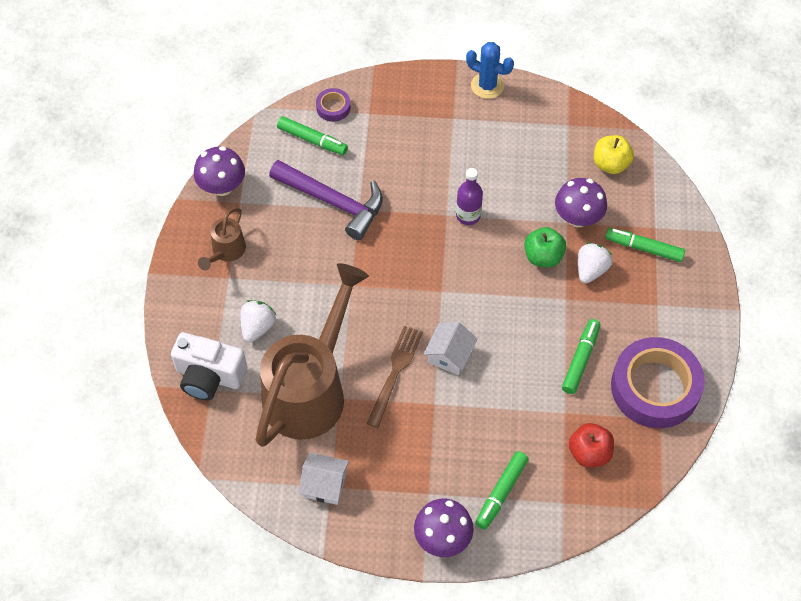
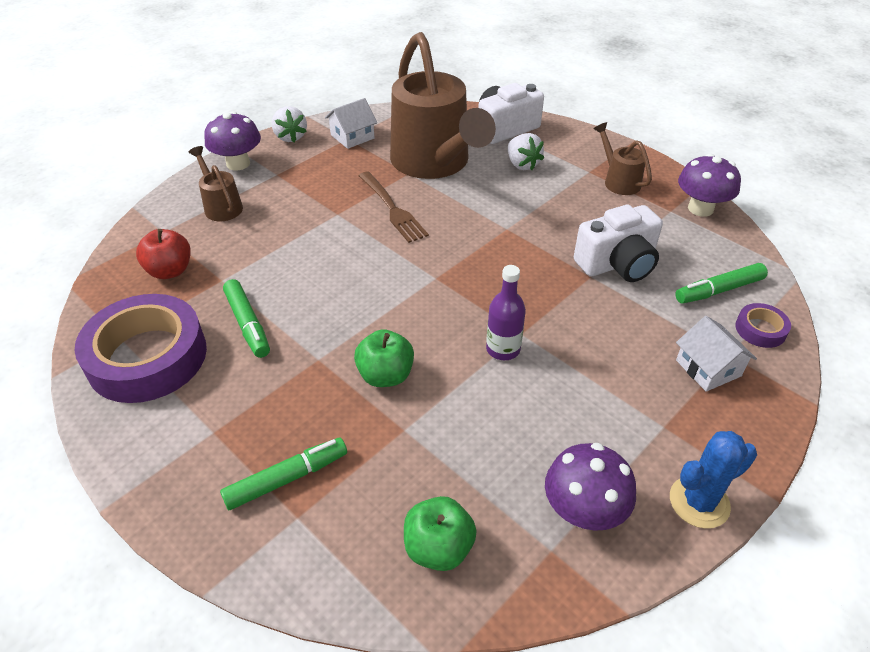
camera: 130 degrees right, 15 degrees down
(333, 202) = (617, 264): purple hammer -> white camera
(449, 355) = (366, 245): white house -> white house (708, 368)
(501, 492) = (221, 206): green marker -> brown watering can
(578, 217) = (398, 444): purple mushroom -> purple mushroom (583, 511)
(591, 270) = (322, 404): white strawberry -> white strawberry (290, 137)
(610, 164) = (438, 548): yellow apple -> green apple

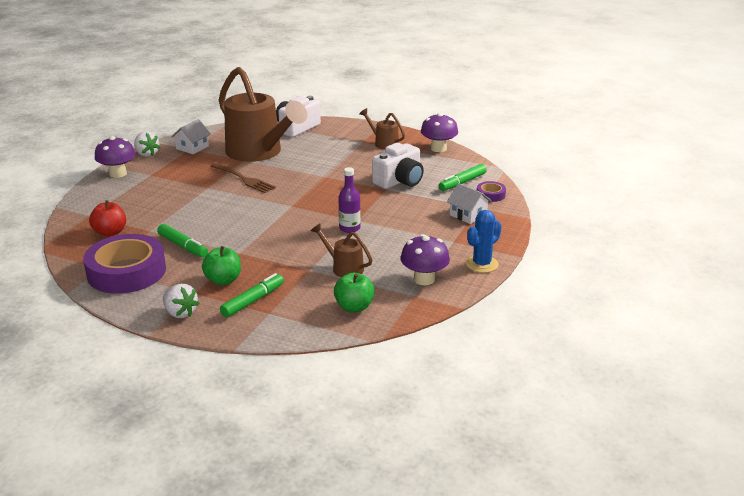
camera: 20 degrees left, 15 degrees down
(221, 206) = (122, 196): brown watering can -> brown watering can (344, 268)
(385, 375) = (285, 251): green apple -> green apple (223, 280)
(522, 164) = (318, 144): white strawberry -> white strawberry (180, 313)

